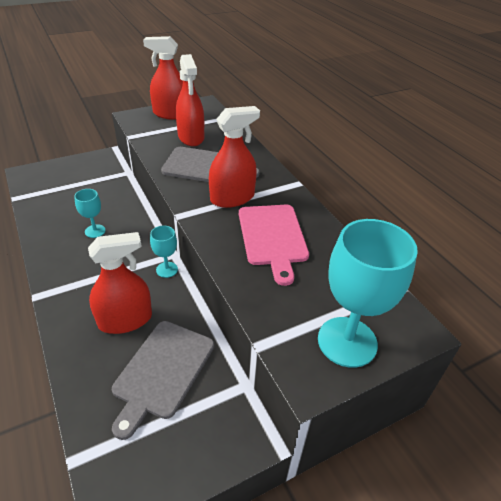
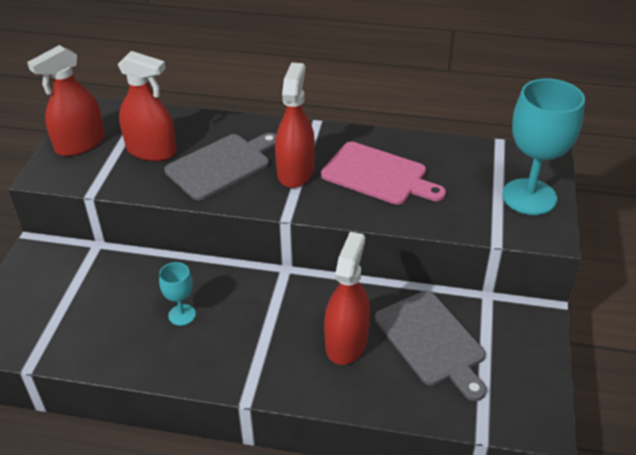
camera: 50 degrees left, 0 degrees up
(167, 269) = (303, 283): turquoise goblet -> none

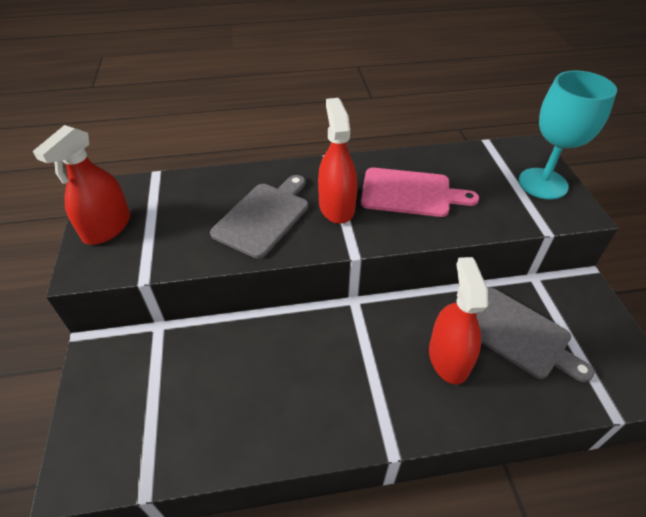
camera: 20 degrees left, 5 degrees up
(151, 150) = (186, 218): red spray bottle -> none
(182, 315) = (282, 377): turquoise goblet -> none

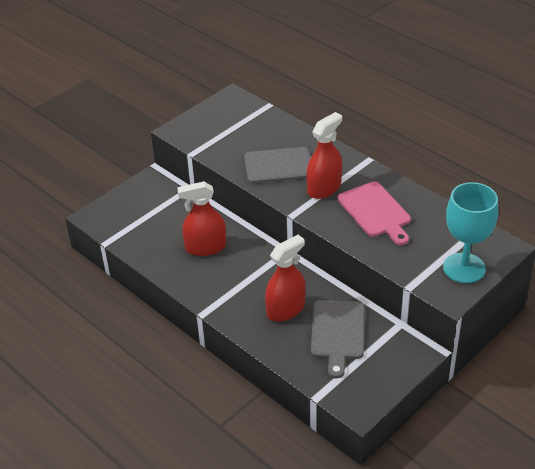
camera: 55 degrees right, 5 degrees down
(107, 227) = (210, 118): red spray bottle -> red spray bottle (205, 247)

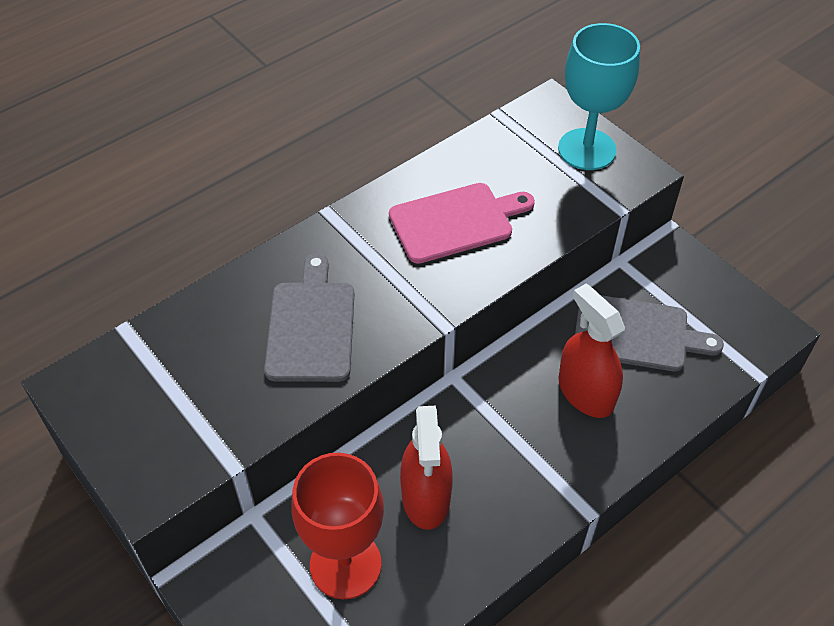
camera: 85 degrees left, 10 degrees up
(164, 223) = (345, 564): none -> red goblet
(324, 188) = (386, 276): red spray bottle -> none

